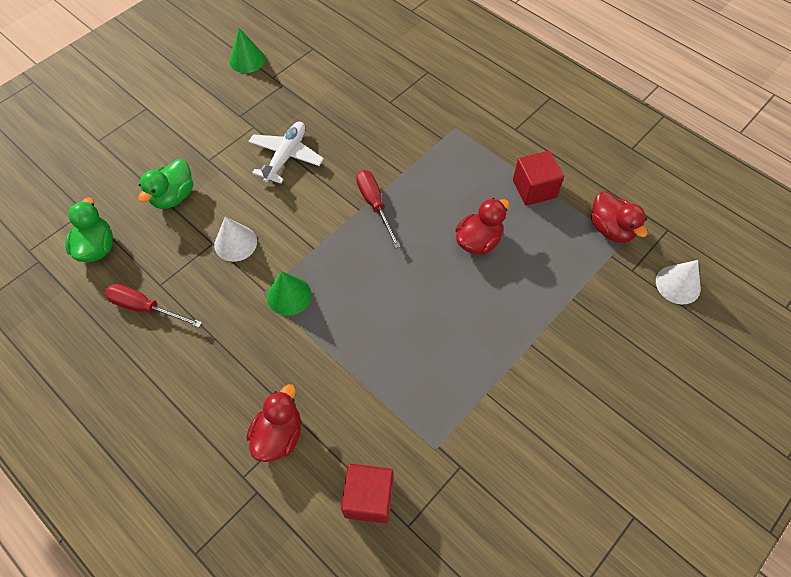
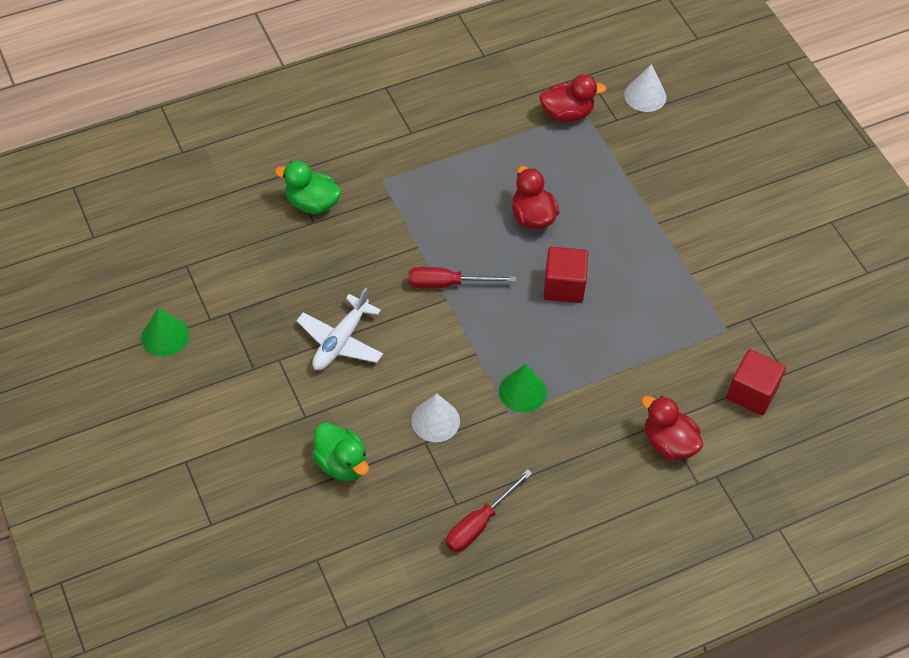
camera: 70 degrees left, 5 degrees down
(97, 247) = (376, 555): green duck -> green duck (312, 203)
(286, 156) = (340, 341): white plane -> white plane turned 105 degrees counterclockwise
(534, 189) = (493, 149): red cube -> red cube (564, 286)

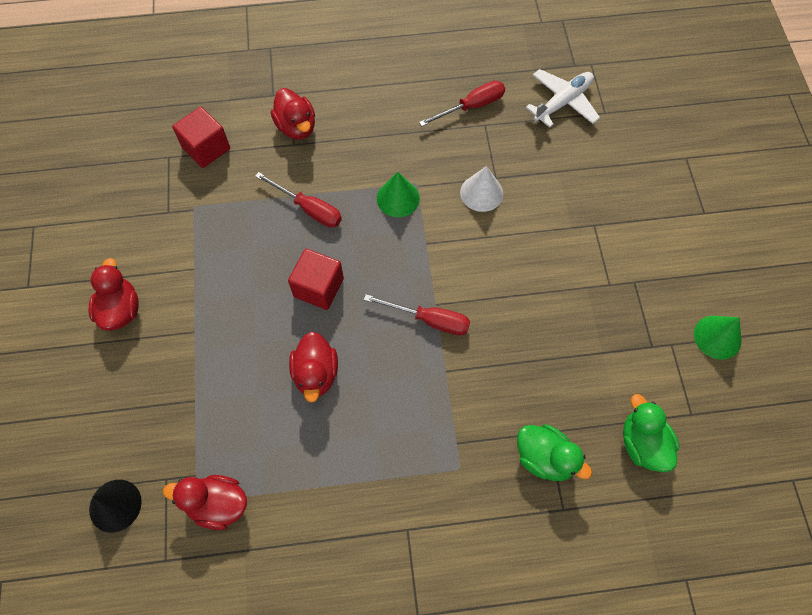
camera: 160 degrees left, 10 degrees up
(340, 341) = (548, 287): white plane -> white plane (562, 102)
(341, 463) = (570, 177): green duck -> green duck (642, 444)
(610, 357) = (308, 209): none -> red screwdriver
(645, 96) = (115, 505): white cone -> black cone
(734, 223) = (121, 310): none -> red duck

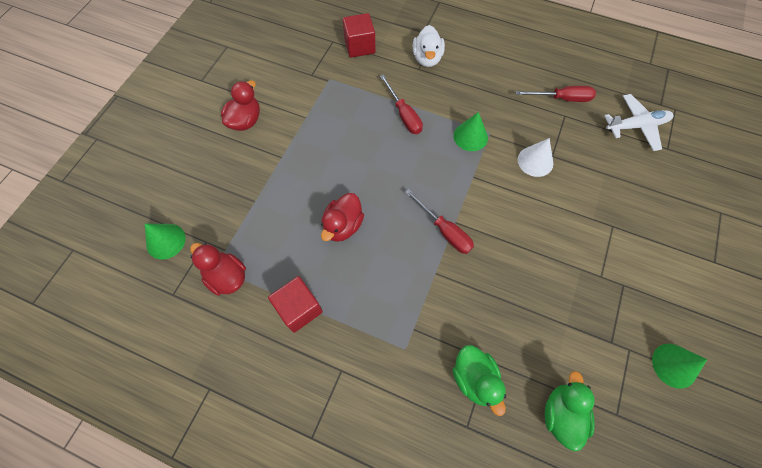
camera: 30 degrees right, 0 degrees up
(115, 505) = (165, 241): black cone -> green cone
(296, 127) = (427, 58): red duck -> white duck
(318, 288) = (379, 169): red cube -> red cube (299, 309)

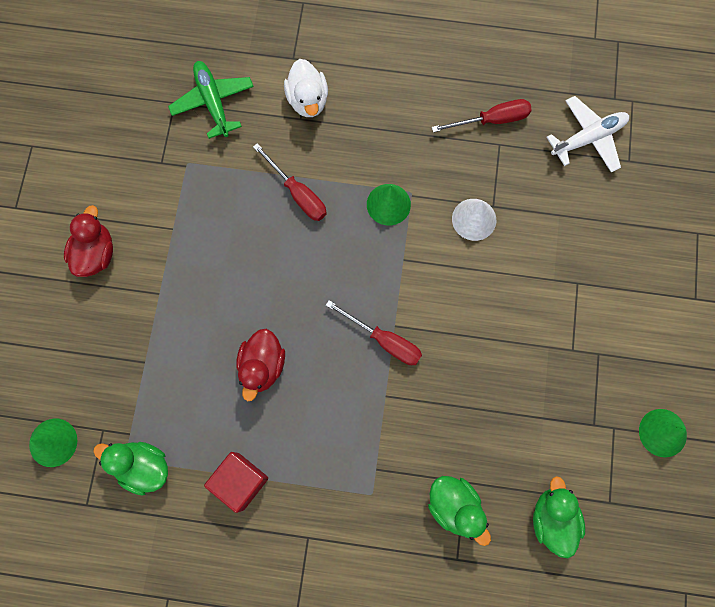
camera: 15 degrees left, 10 degrees up
(227, 277) = (143, 466): red duck -> green duck
(359, 46) = (213, 102): red cube -> green plane

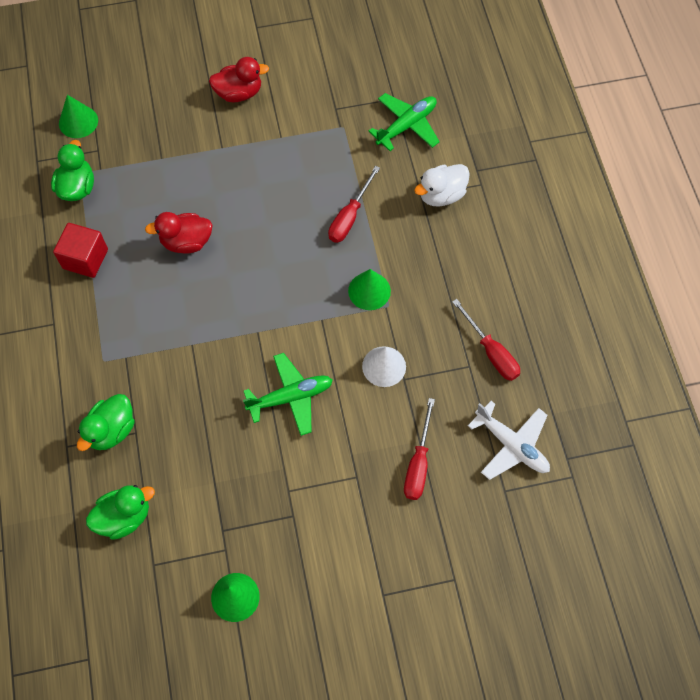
camera: 70 degrees right, 10 degrees down
(384, 340) = (241, 327): red screwdriver -> red screwdriver (418, 463)
(477, 316) = (290, 397): none -> green plane

